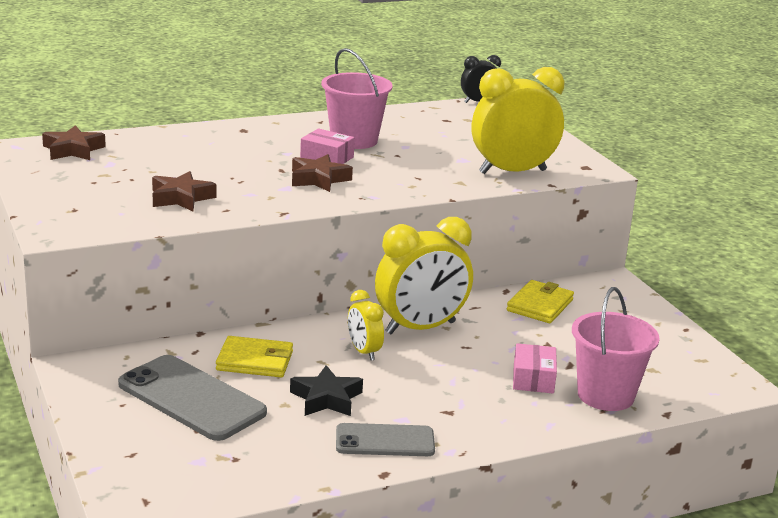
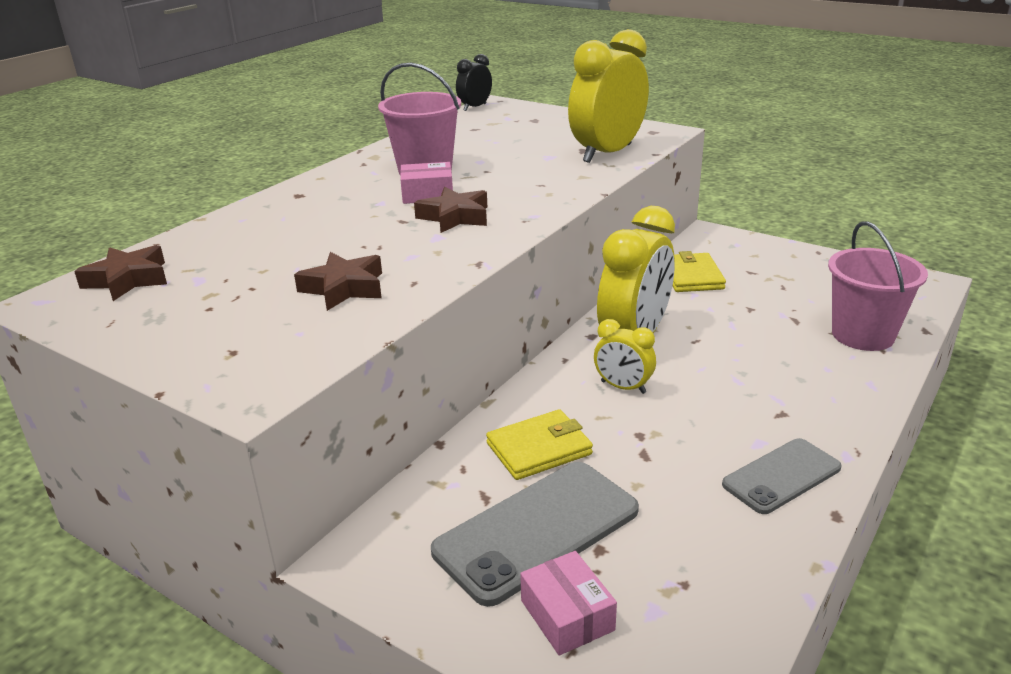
camera: 30 degrees left, 5 degrees up
(191, 398) = (537, 531): grey phone -> grey phone turned 45 degrees counterclockwise
(326, 399) = (664, 457): black star -> none
(533, 379) = (791, 346): pink box -> pink box (567, 615)

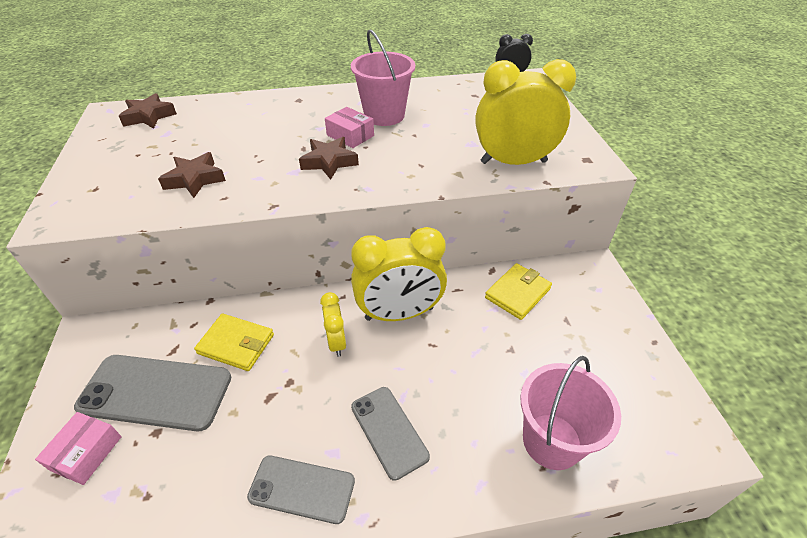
camera: 45 degrees right, 15 degrees up
(768, 403) = (389, 431): none -> grey phone

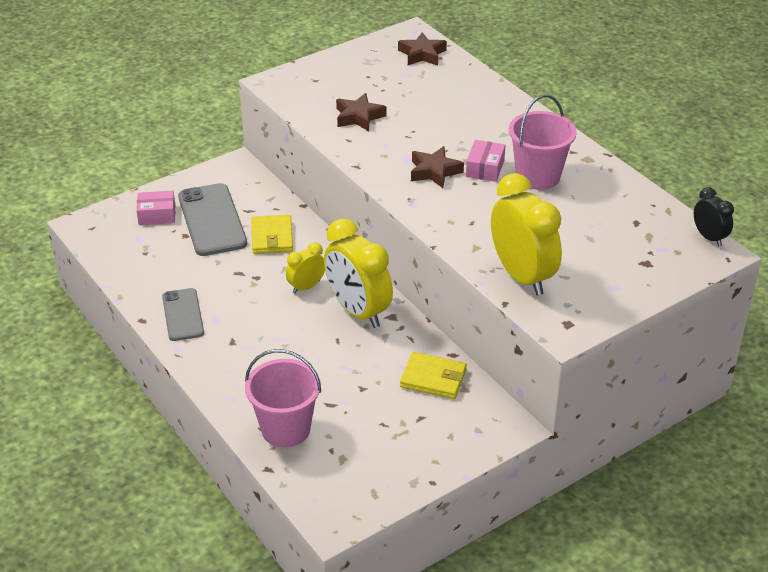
camera: 65 degrees right, 5 degrees down
(389, 431) = (245, 340): grey phone -> none

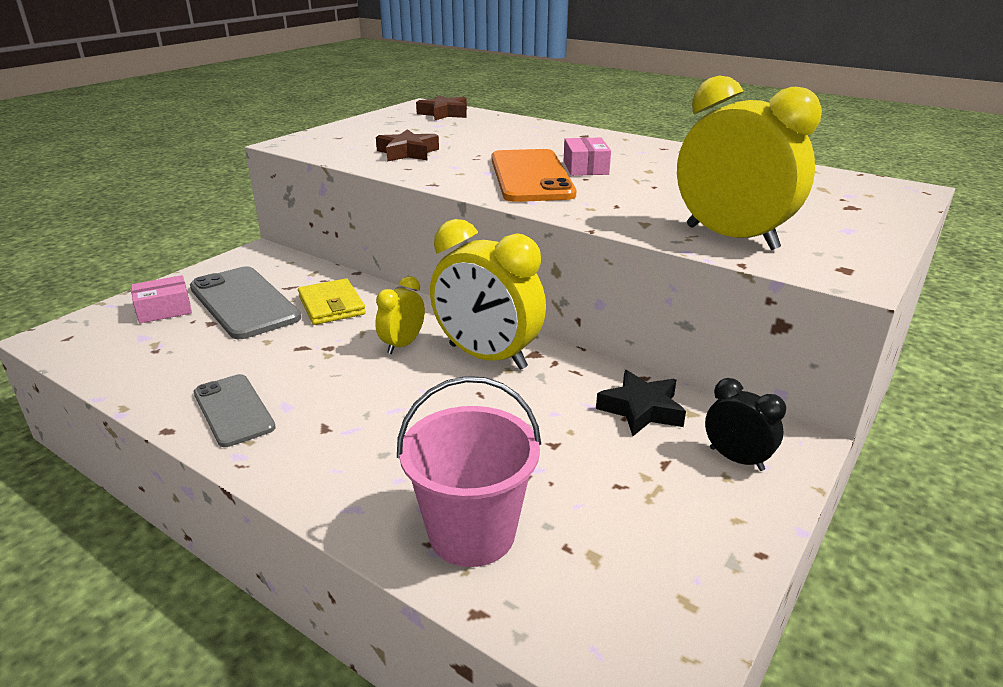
camera: 20 degrees left, 10 degrees down
(433, 378) = (641, 410): yellow wallet -> black star
(434, 171) = (531, 176): brown star -> orange phone
(538, 176) = (649, 166): pink bucket -> none
(709, 237) = (883, 181): black clock -> black clock (736, 459)

